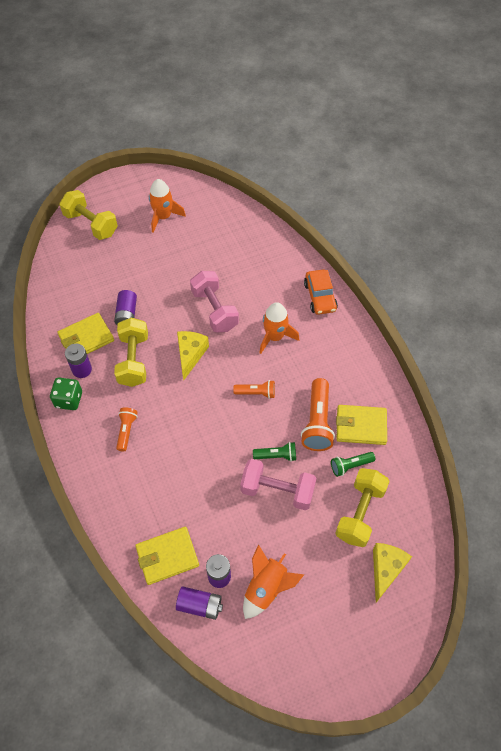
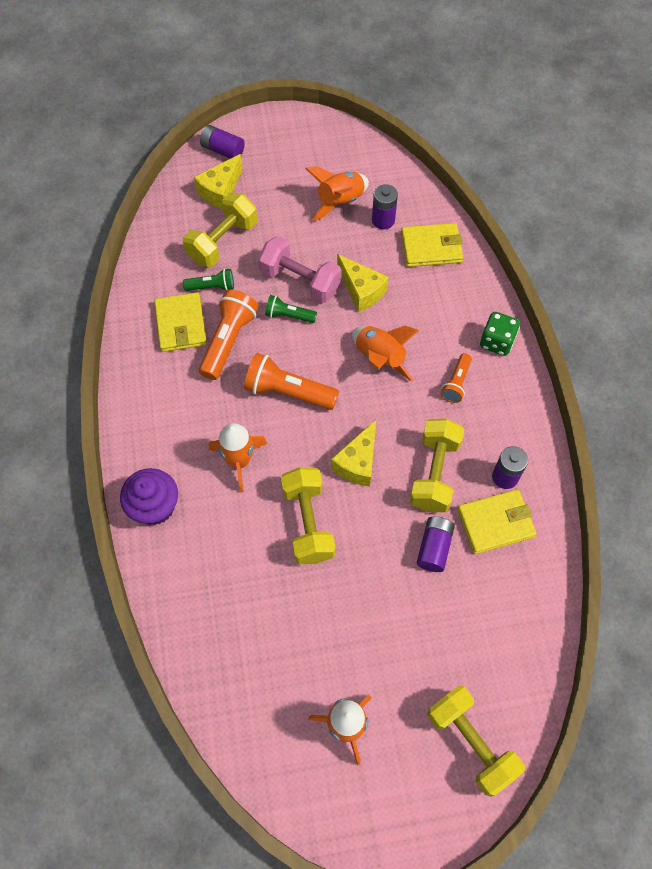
camera: 165 degrees left, 5 degrees up
(69, 400) = (524, 439): green dice -> green dice (496, 342)
(192, 436) = (379, 358): none -> orange rocket
(200, 605) = (407, 202): purple battery -> purple battery (223, 150)
(215, 310) = (308, 523): pink dumbbell -> yellow dumbbell
(221, 495) = (361, 290): none -> yellow cheese
(256, 393) = (288, 392): orange flashlight -> orange flashlight, size x1.74
(320, 297) = (154, 506): orange car -> purple cupcake
(361, 426) = (181, 324): yellow wallet -> yellow wallet turned 60 degrees clockwise

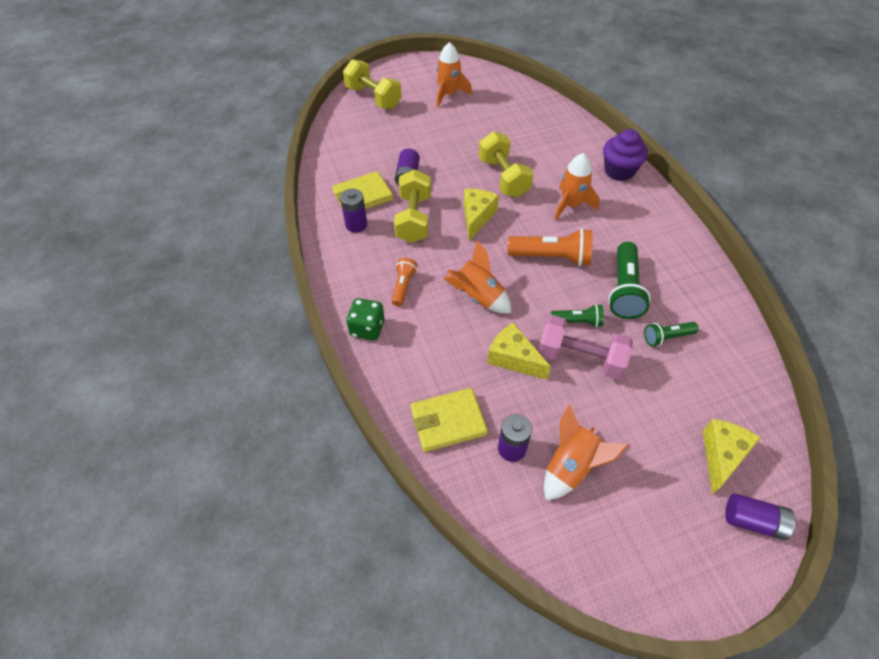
camera: 170 degrees right, 10 degrees down
(181, 324) = (676, 297): yellow wallet -> none
(223, 242) = (682, 389): yellow dumbbell -> none
(228, 341) = (624, 290): orange flashlight -> green flashlight

